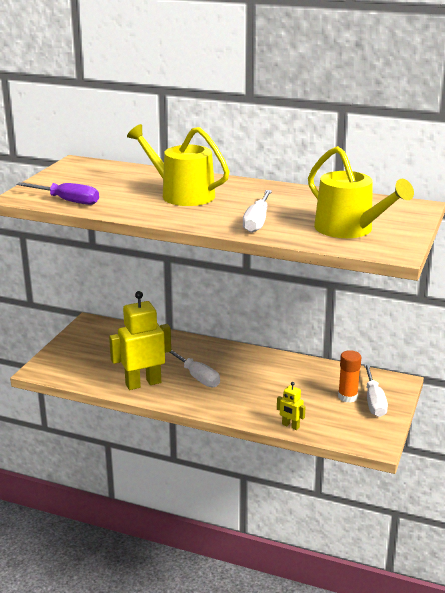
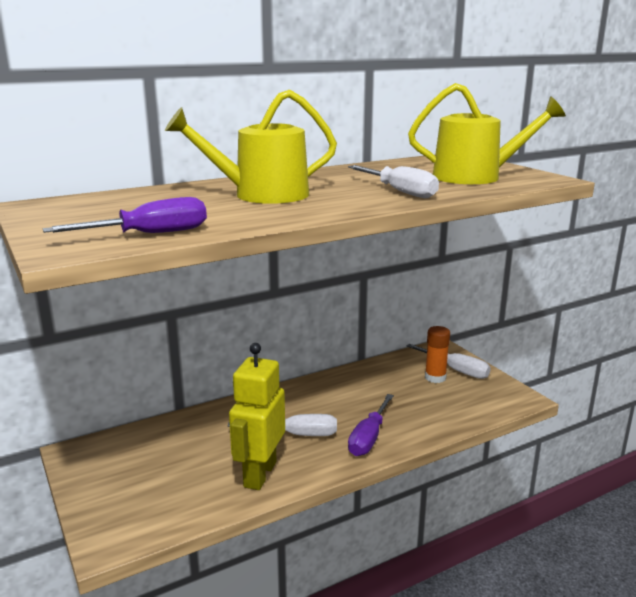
camera: 50 degrees left, 5 degrees down
(229, 402) = (368, 438): none -> purple screwdriver
(290, 426) = (449, 424): yellow robot -> none

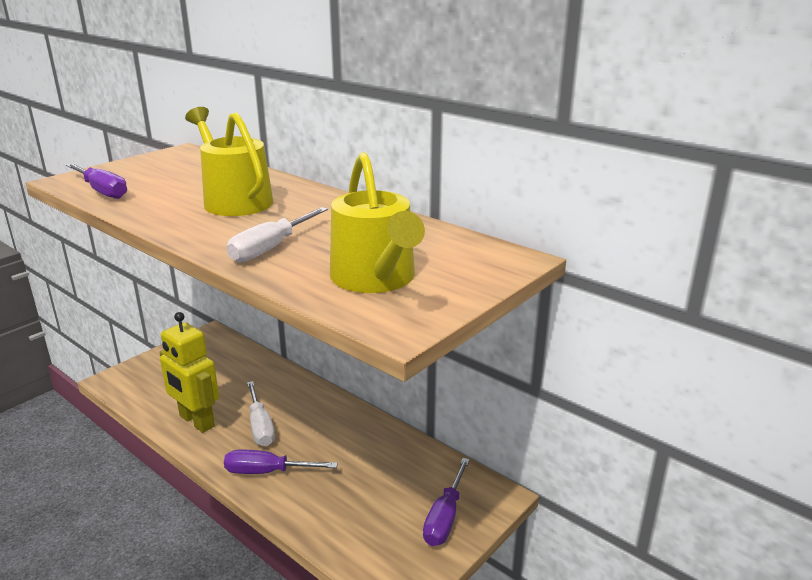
camera: 70 degrees right, 5 degrees up
(259, 474) = (196, 421): yellow robot -> yellow robot turned 135 degrees counterclockwise
(435, 377) = (415, 501): orange glue stick -> none
(456, 370) = (444, 518): white screwdriver -> purple screwdriver

